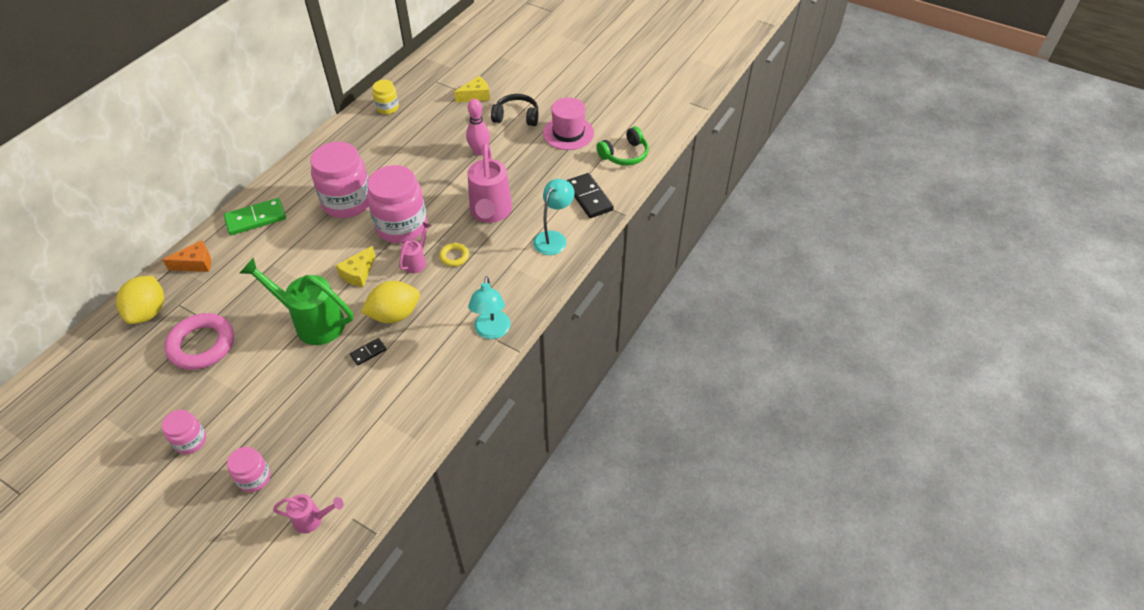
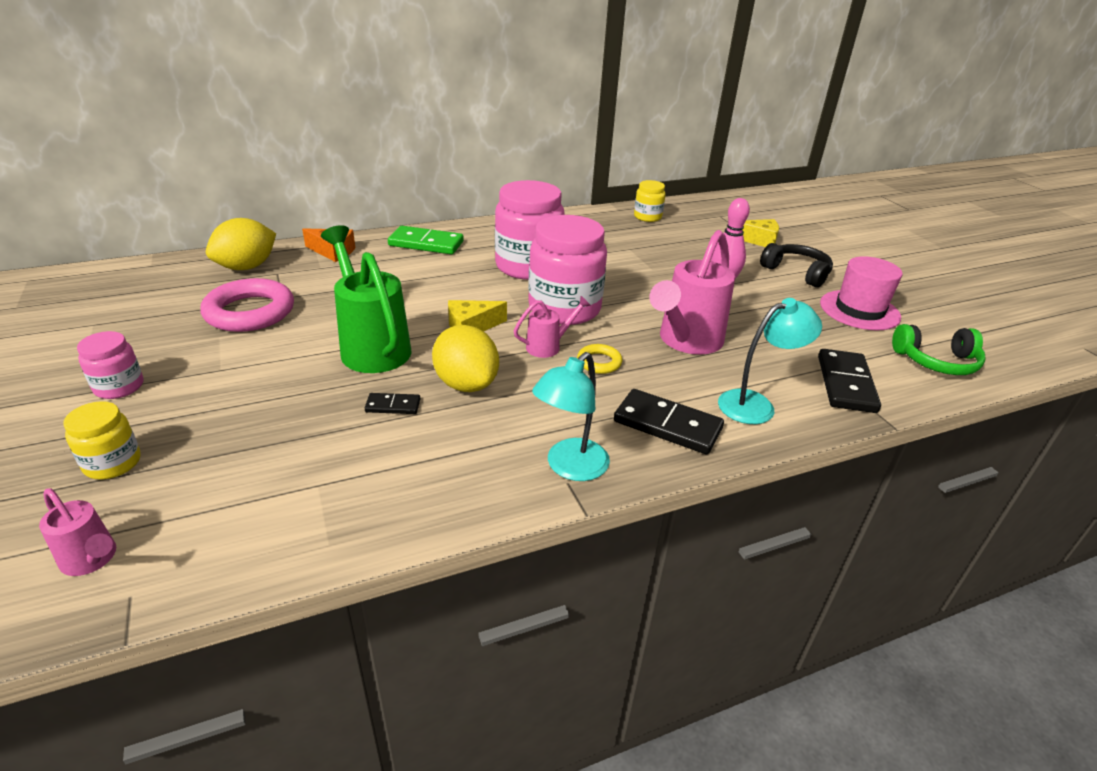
camera: 35 degrees right, 15 degrees down
(254, 478) = (113, 463): pink jar -> yellow jar
(394, 314) = (466, 384): yellow lemon -> yellow lemon turned 45 degrees clockwise
(519, 277) = (667, 425): none -> black domino

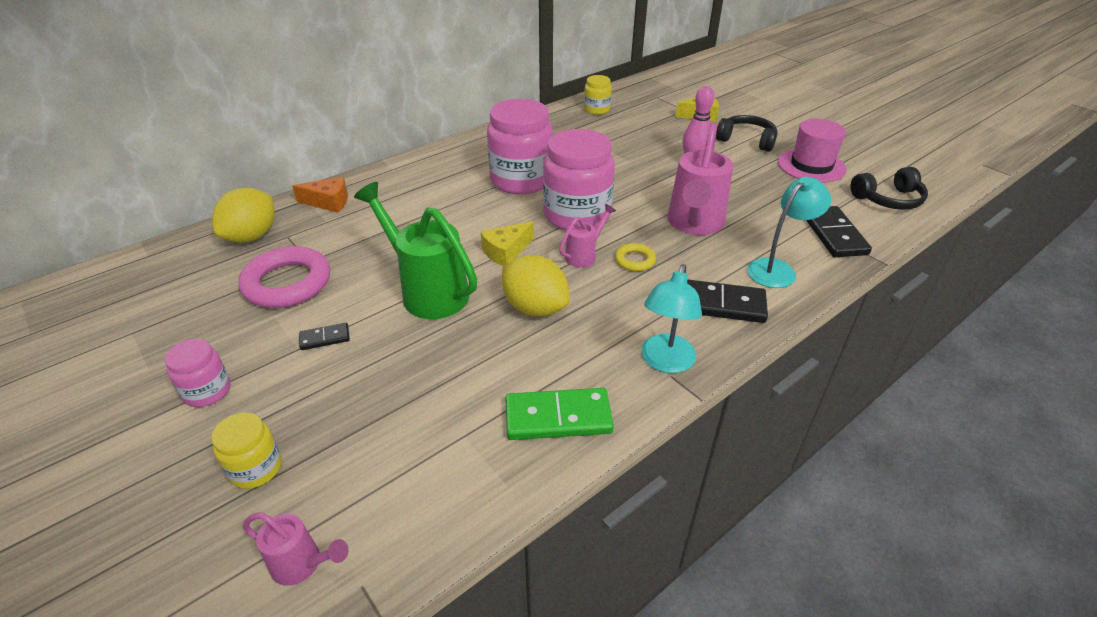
camera: 15 degrees left, 5 degrees up
(393, 406) = (483, 344): black domino -> black domino (325, 338)
(426, 244) = (413, 176): green domino -> green domino (558, 417)
(936, 362) = (888, 199): green headphones -> black headphones

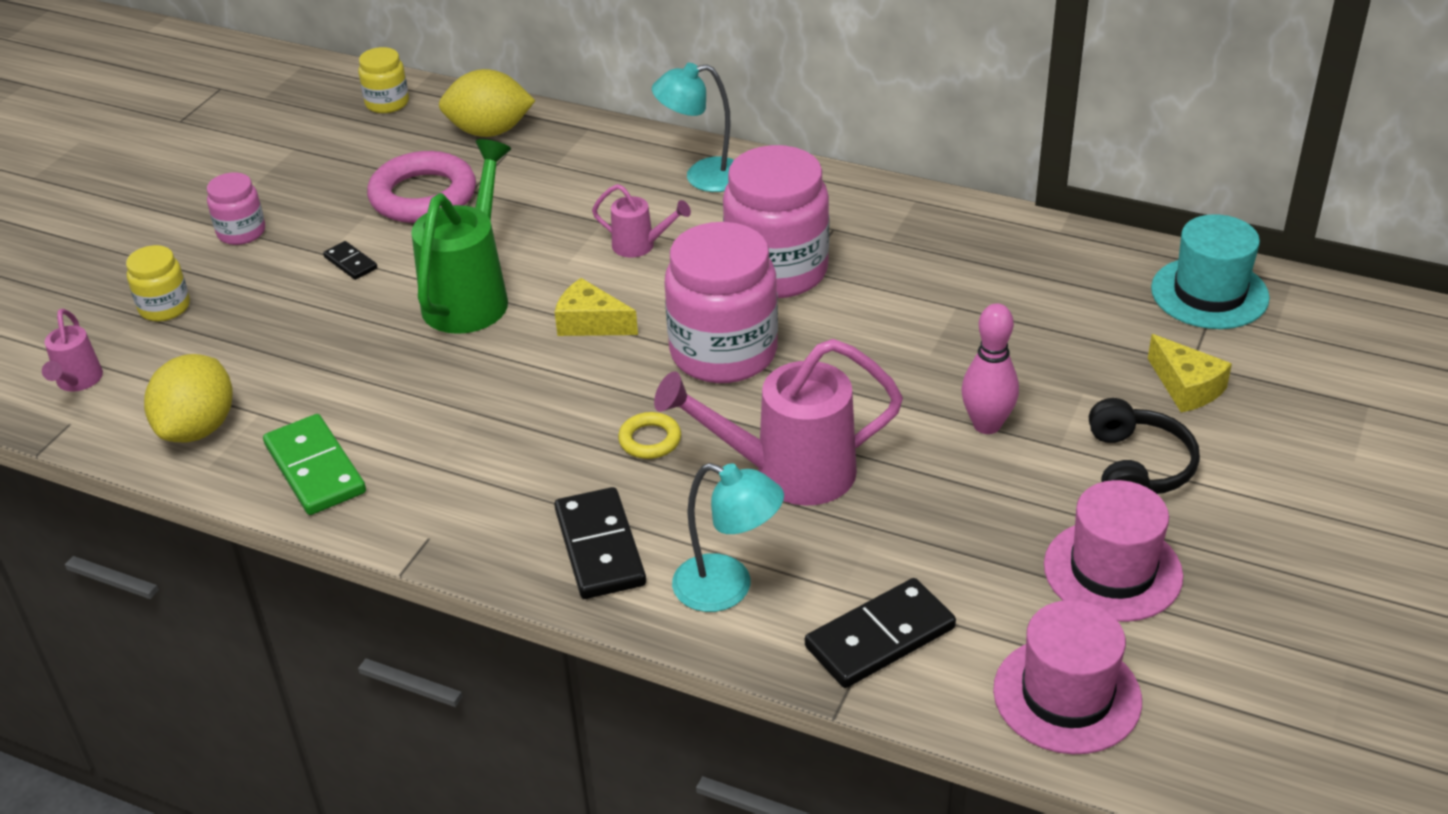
camera: 65 degrees right, 0 degrees up
(328, 202) = (596, 146): orange cheese -> none
(535, 307) = (491, 387): yellow lemon -> yellow lemon (198, 428)
(584, 255) = (630, 391): pink watering can -> pink watering can (640, 246)
(597, 109) = (1081, 264): yellow jar -> yellow jar (387, 103)
(642, 93) = (1209, 293): none -> turquoise hat
(665, 362) = (450, 526): turquoise lamp -> turquoise lamp (702, 177)
(888, 199) = (1067, 695): black headphones -> pink hat

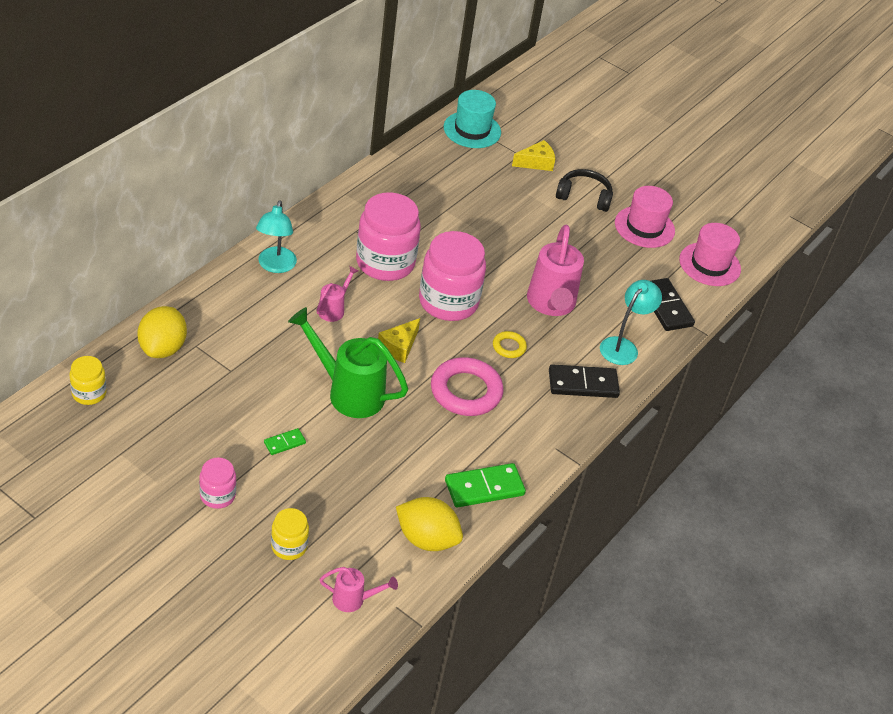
camera: 85 degrees left, 5 degrees up
(350, 263) = (284, 443): black domino -> green domino
(423, 196) = (224, 395): pink ring -> pink ring (466, 391)
(987, 425) = (539, 230): pink bowling pin -> none

